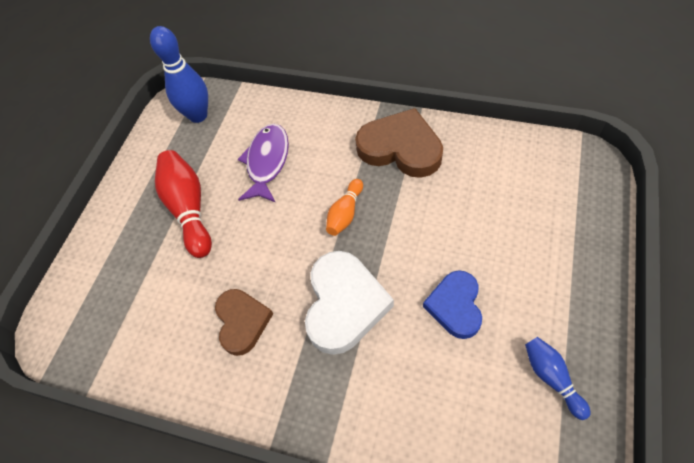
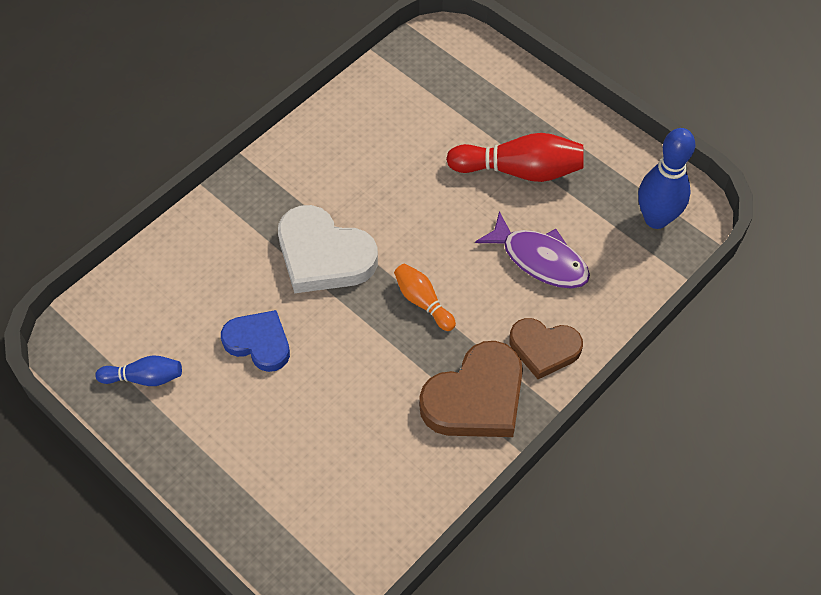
camera: 110 degrees right, 0 degrees up
(242, 322) = (362, 172): brown heart -> brown heart (544, 349)

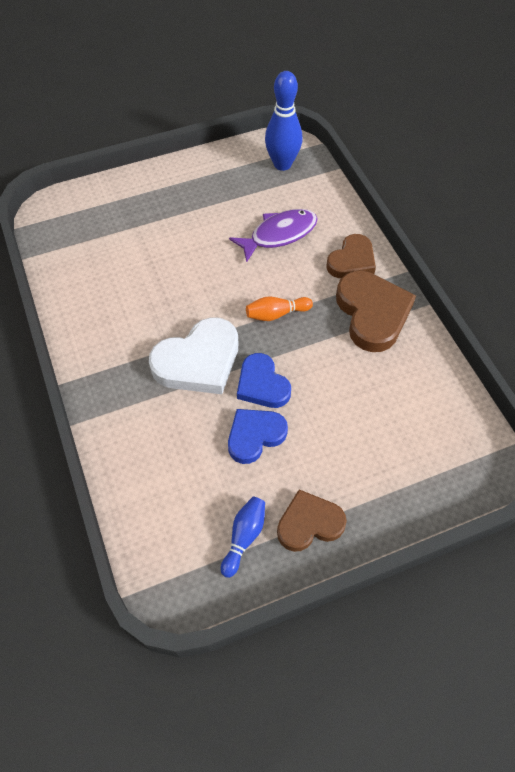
camera: 65 degrees left, 0 degrees up
(182, 429) = (309, 523): none -> brown heart
(323, 324) = (262, 384): none -> blue heart
(519, 170) = (198, 216): red bowling pin -> none

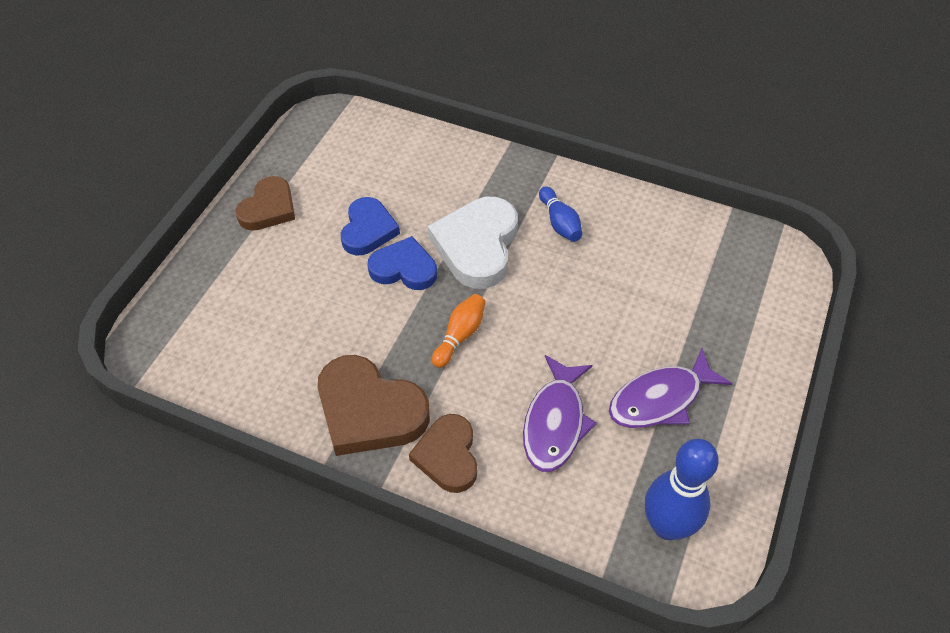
camera: 135 degrees right, 5 degrees down
(214, 205) = (660, 399): none -> purple fish
(244, 537) = (308, 170): blue bowling pin -> blue bowling pin (559, 222)

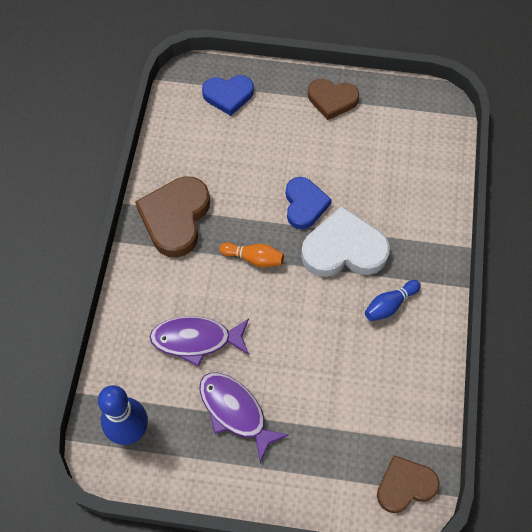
camera: 75 degrees right, 10 degrees up
(368, 230) = (334, 170): blue heart -> blue heart (228, 95)
(448, 456) = (152, 276): brown heart -> brown heart (405, 485)

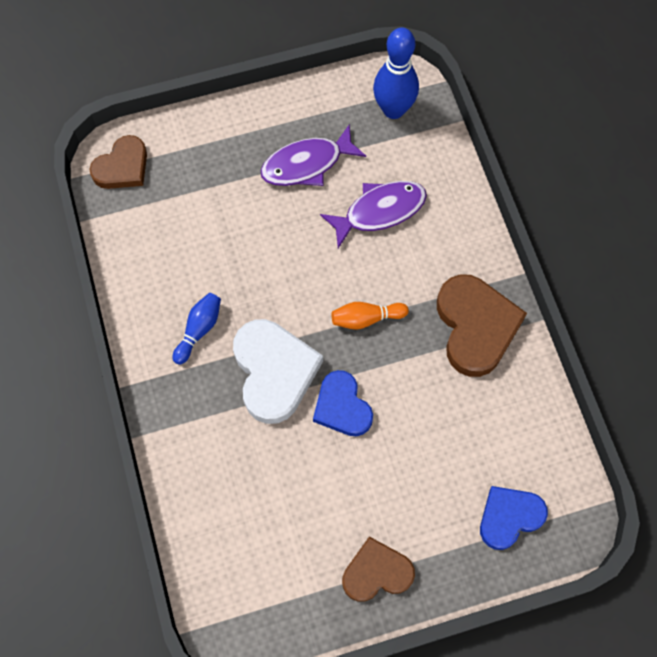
camera: 155 degrees right, 5 degrees up
(235, 411) = (307, 164): purple fish -> purple fish turned 135 degrees clockwise
(344, 249) = (274, 372): white heart -> white heart turned 75 degrees counterclockwise

